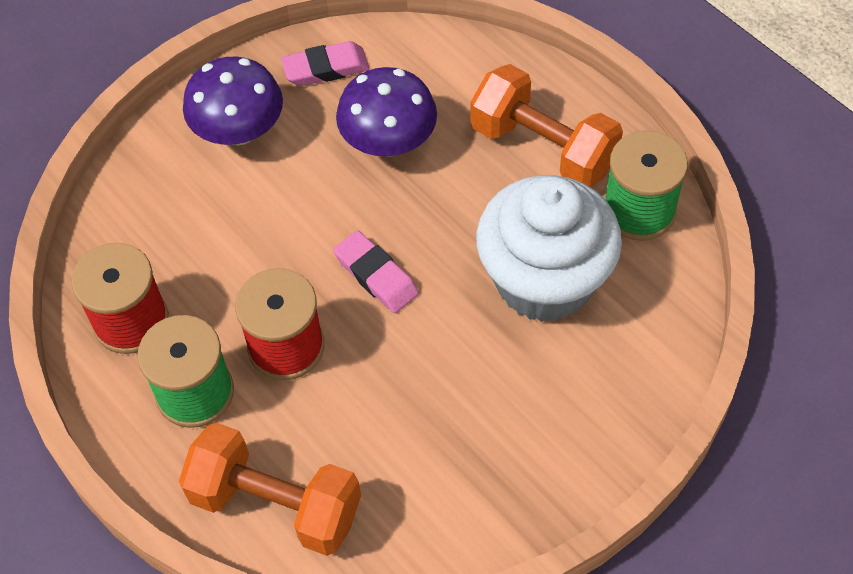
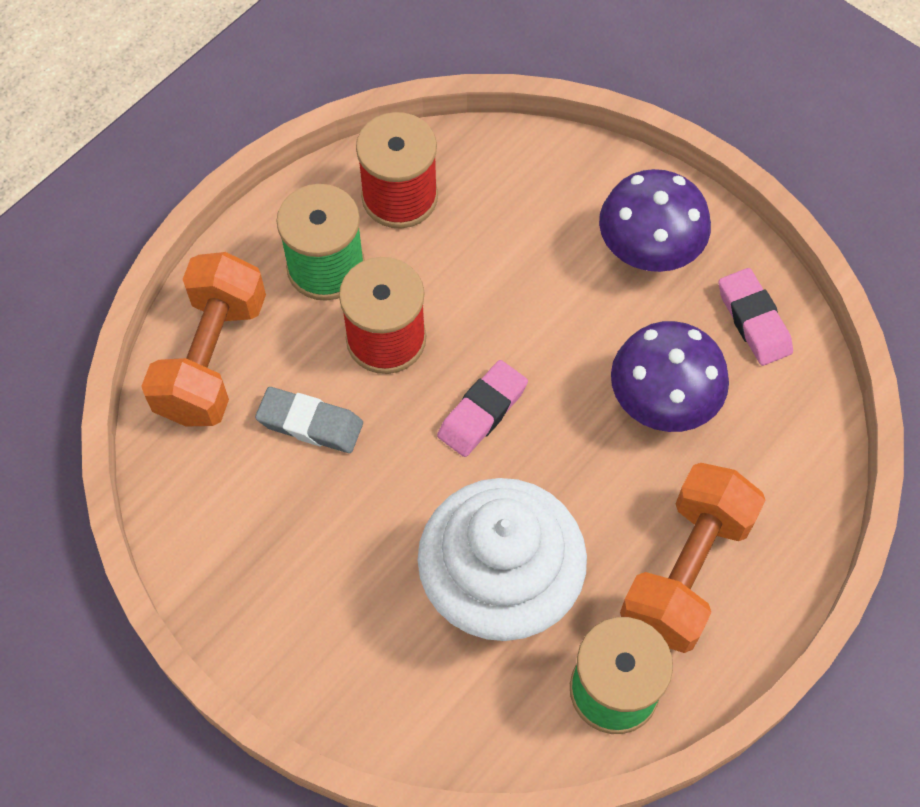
camera: 80 degrees right, 5 degrees up
(363, 418) = (310, 423): none -> grey eraser

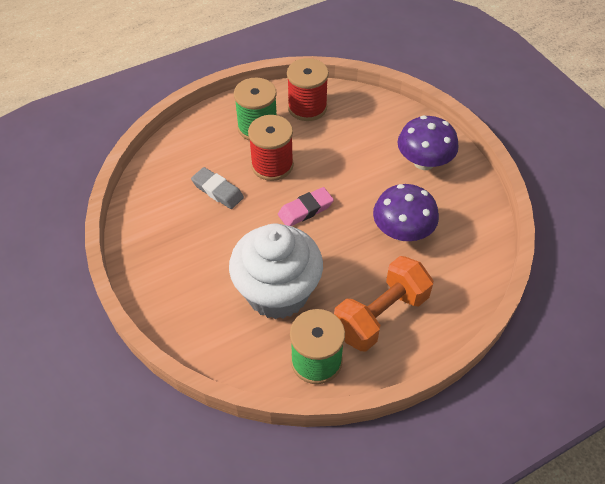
camera: 20 degrees right, 10 degrees down
(212, 358) = (185, 150): orange dumbbell -> none
(754, 320) = (467, 208): pink eraser -> none

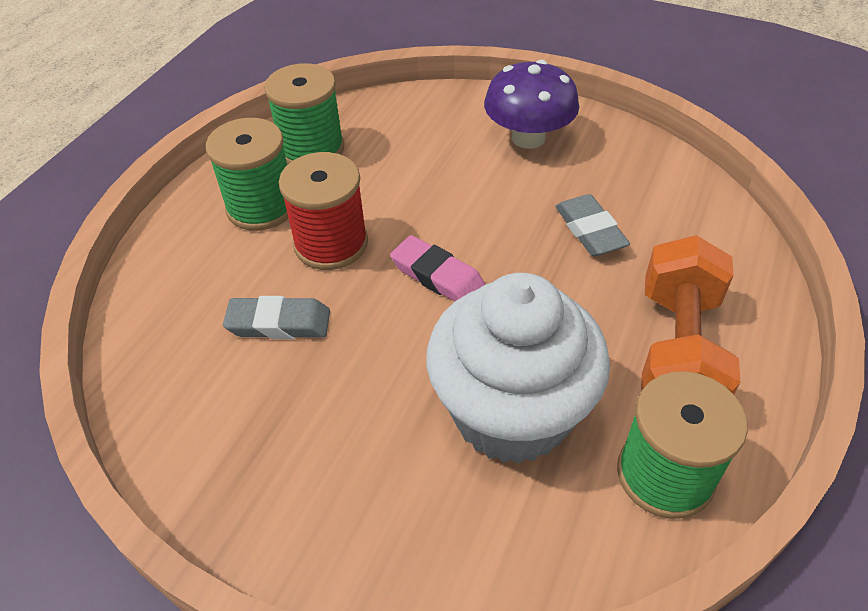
camera: 35 degrees left, 5 degrees down
(305, 210) = (437, 276): pink eraser -> pink eraser turned 75 degrees counterclockwise
(307, 107) = (312, 149): red spool -> green spool
(402, 231) = (590, 230): purple mushroom -> grey eraser

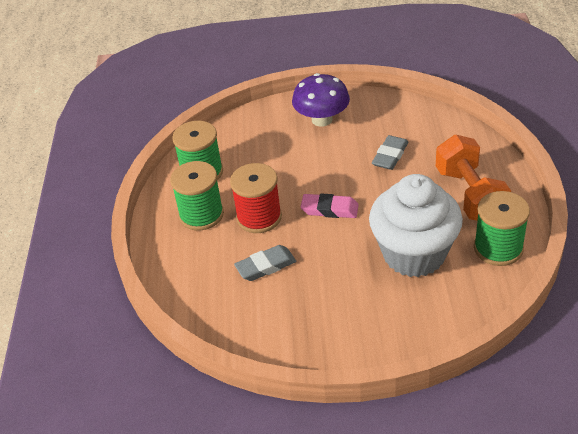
camera: 25 degrees left, 5 degrees down
(590, 230) = (390, 156): grey eraser -> grey eraser turned 75 degrees clockwise

